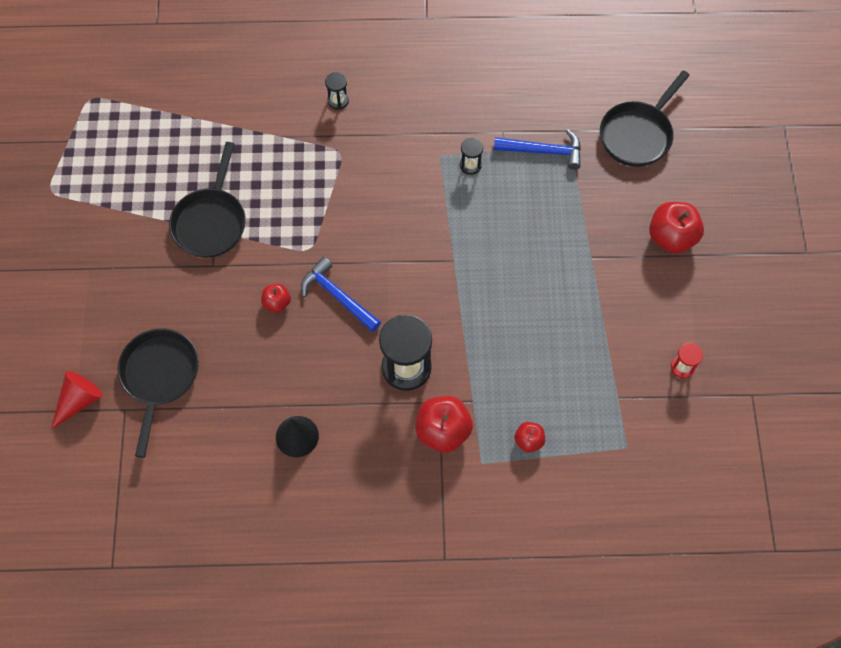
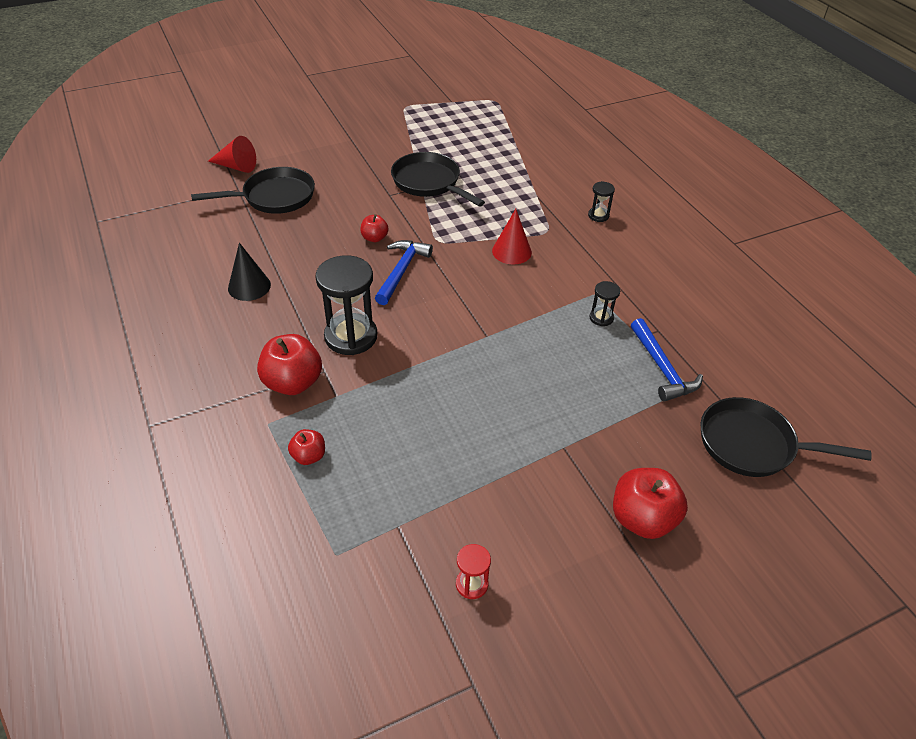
camera: 65 degrees right, 20 degrees down
(211, 221) = (429, 182): black pan -> black pan turned 60 degrees clockwise
(354, 194) = (511, 251): none -> red cone

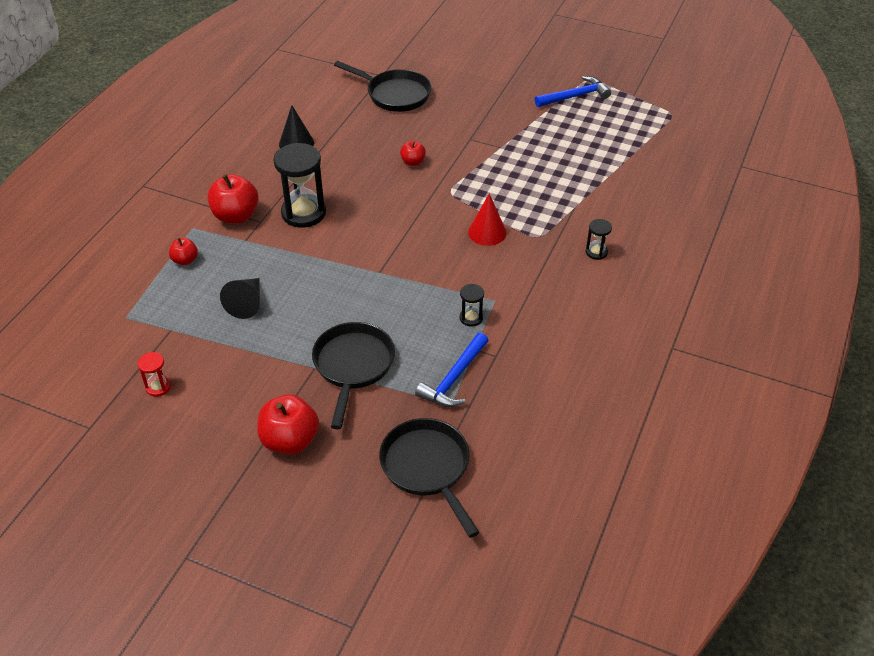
camera: 50 degrees right, 0 degrees up
(236, 166) = (403, 59): red cone -> none
(401, 271) = (395, 195): blue hammer -> blue hammer (575, 96)
(426, 445) = (247, 303): none -> black cone
(429, 182) = (511, 147): black pan -> black pan (353, 366)

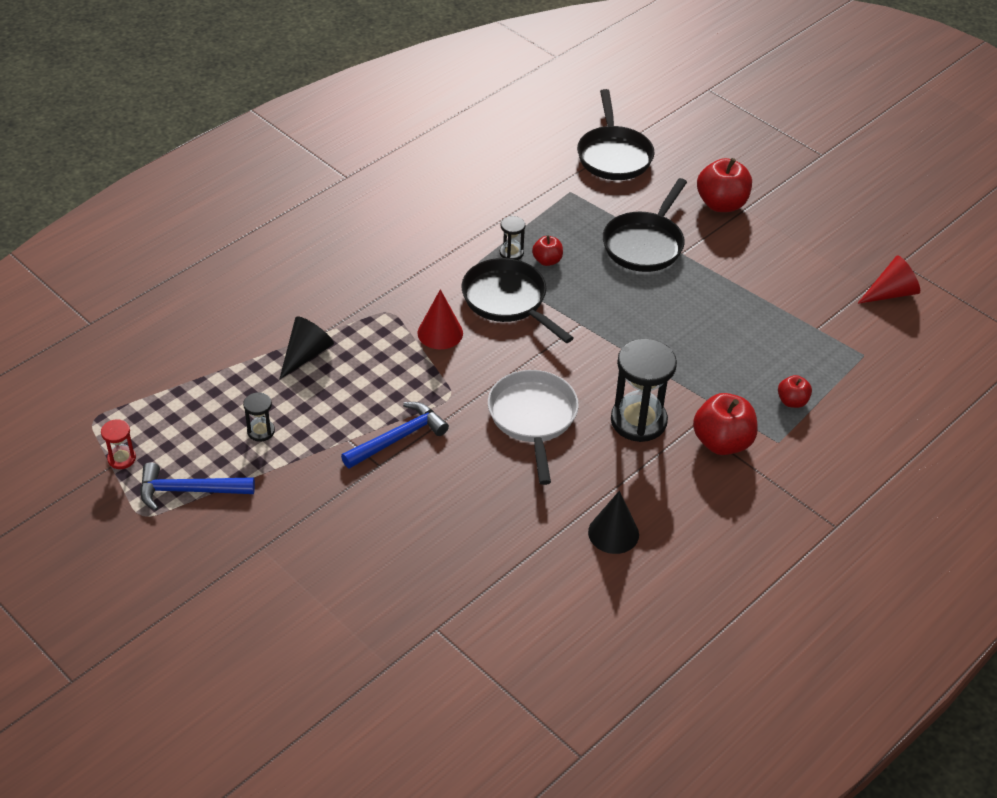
camera: 160 degrees left, 0 degrees up
(100, 388) = (891, 293): none -> red cone
(158, 387) = (834, 278): red hourglass -> red hourglass (121, 459)
(247, 303) = (732, 332): black cone -> black cone (306, 355)
(382, 193) = (533, 418): none -> white pan
(395, 94) = (437, 580): black pan -> black pan (508, 300)
(413, 162) = (473, 452): red apple -> red apple (547, 261)
(454, 379) = (557, 208): blue hammer -> blue hammer (398, 438)
(596, 252) = (341, 277): black hourglass -> black hourglass (261, 431)

